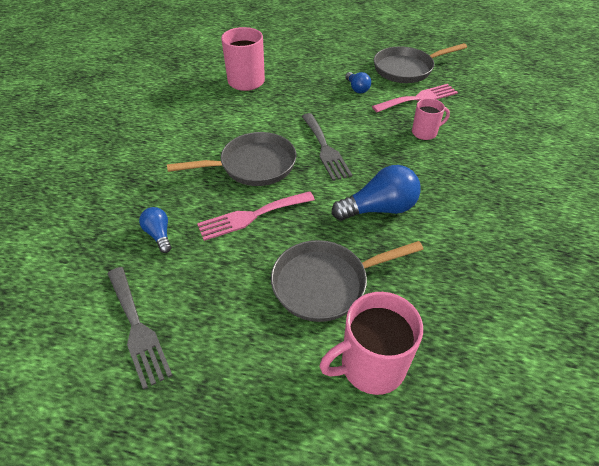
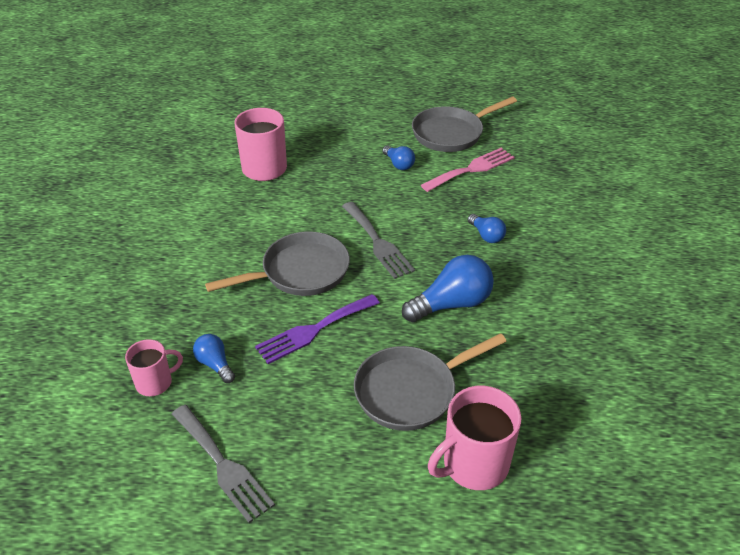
camera: 10 degrees left, 5 degrees down
(251, 216) = (314, 330): pink fork -> purple fork
(422, 153) = (486, 235): none -> blue light bulb
(425, 133) = (485, 210): pink mug -> pink mug (155, 382)

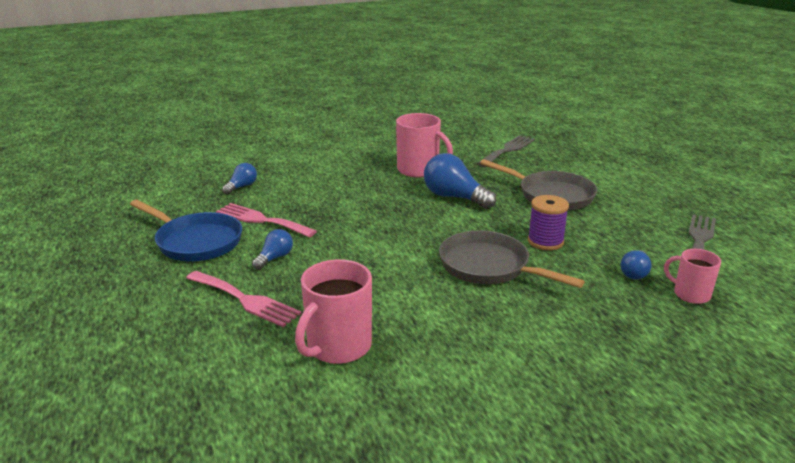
camera: 115 degrees left, 15 degrees down
(314, 330) = (545, 241): purple fork -> purple spool
(348, 143) = (245, 300): none -> pink fork
(378, 242) = (412, 240): grey fork -> grey fork (507, 150)
(451, 133) = (196, 242): grey pan -> blue pan
(474, 464) = (577, 170): pink mug -> pink mug (419, 170)
(486, 235) = (360, 198): blue light bulb -> blue light bulb (241, 187)

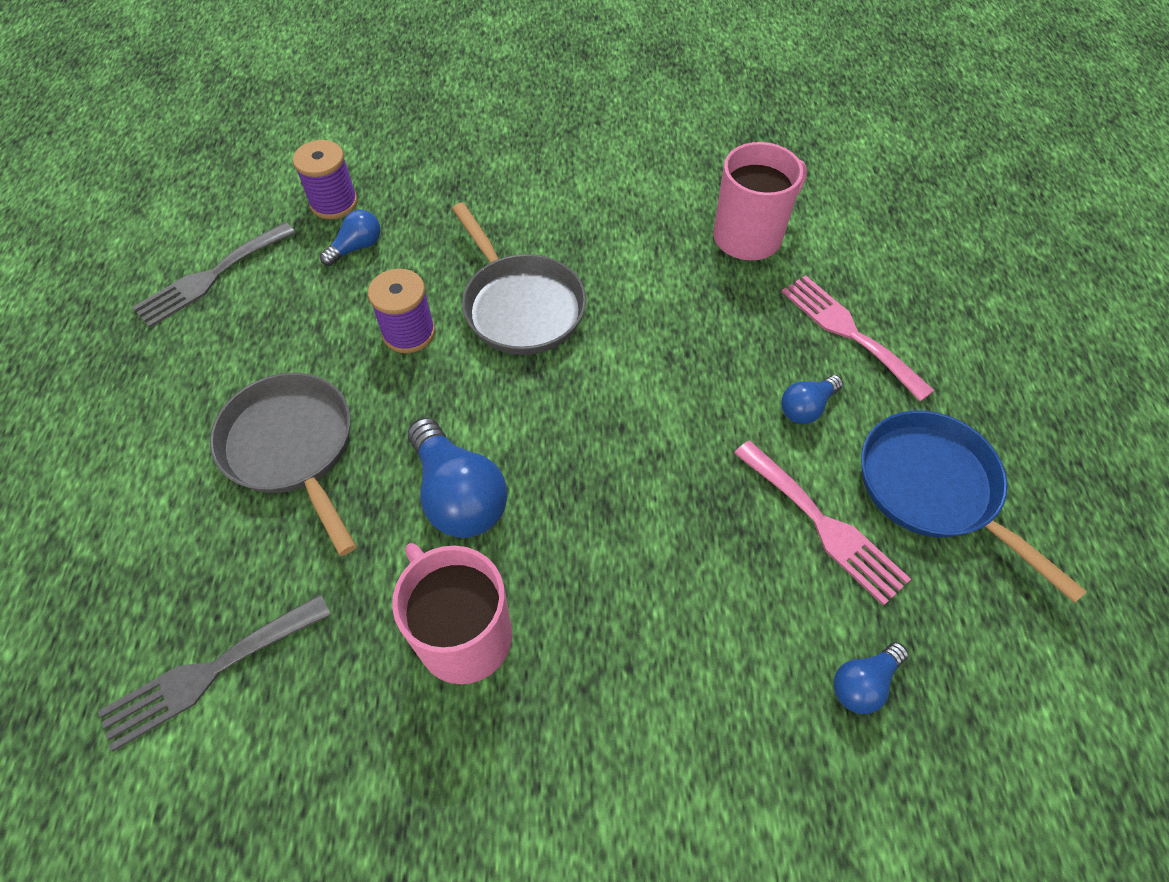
camera: 160 degrees left, 30 degrees up
(690, 294) = (334, 203): pink mug -> purple spool

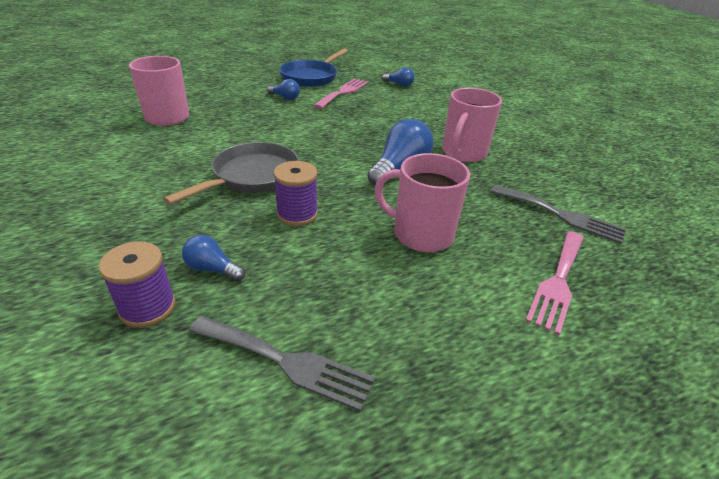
camera: 115 degrees left, 20 degrees down
(292, 448) = (421, 234): grey pan -> pink mug
(849, 332) = (233, 92): pink fork -> pink fork (558, 282)

